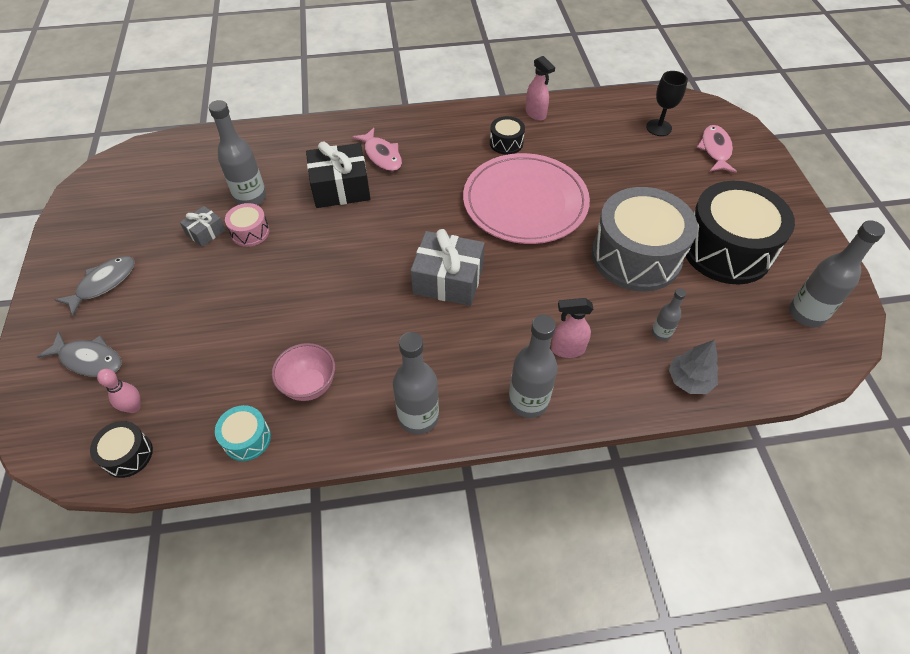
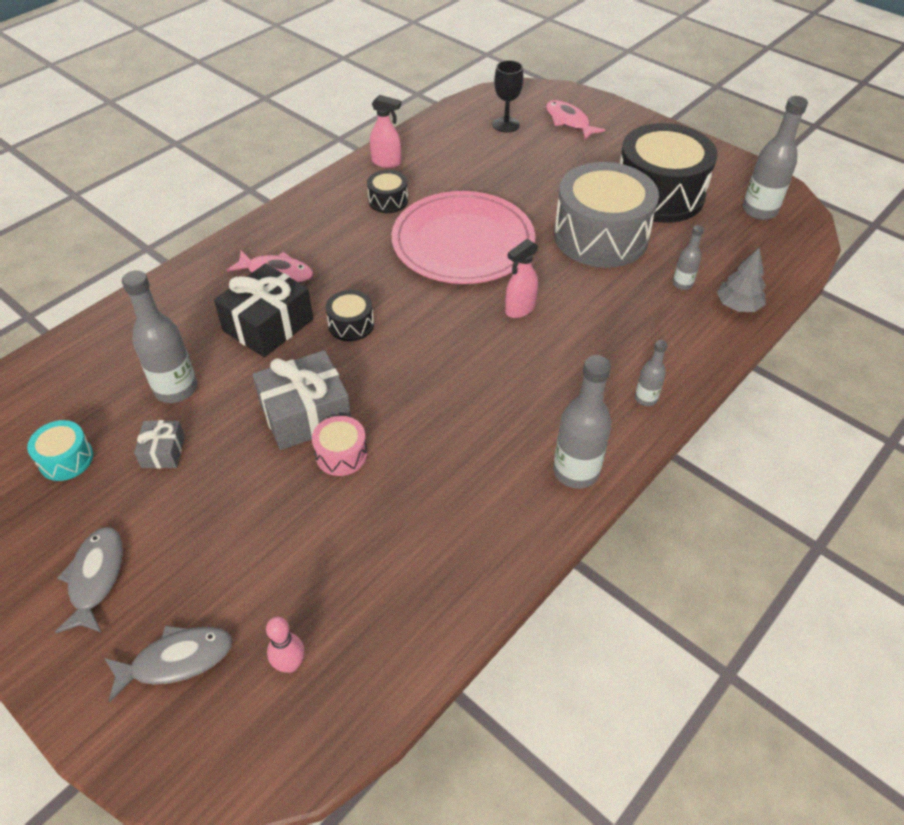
camera: 40 degrees left, 5 degrees down
(128, 455) = (339, 709): black drum -> black drum (351, 325)
(247, 439) = (445, 602): turquoise drum -> turquoise drum (66, 459)
(250, 232) = (216, 421): pink drum -> pink drum (341, 454)
(309, 385) = (449, 515): pink bowl -> none
(448, 280) = (470, 345): grey gift -> grey gift (306, 414)
(528, 401) = (646, 398): grey bottle -> grey bottle, size x0.53
(567, 349) = (630, 339): pink spray bottle -> pink spray bottle (519, 309)

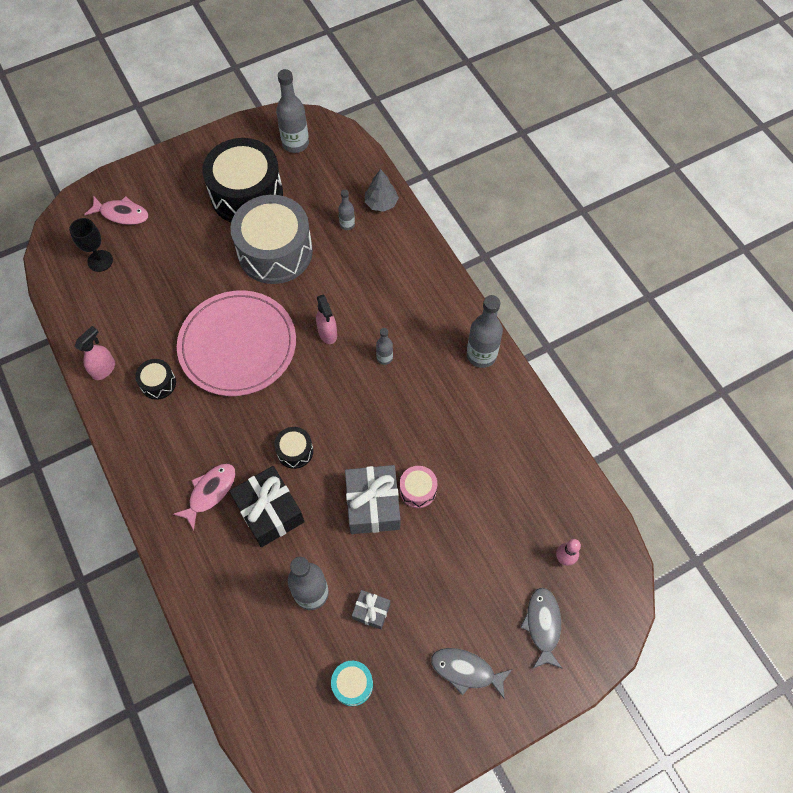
camera: 70 degrees left, 15 degrees up
(569, 121) = (122, 214): pink fish -> pink fish turned 150 degrees counterclockwise
(646, 398) = (439, 292): grey bottle -> grey bottle (384, 358)

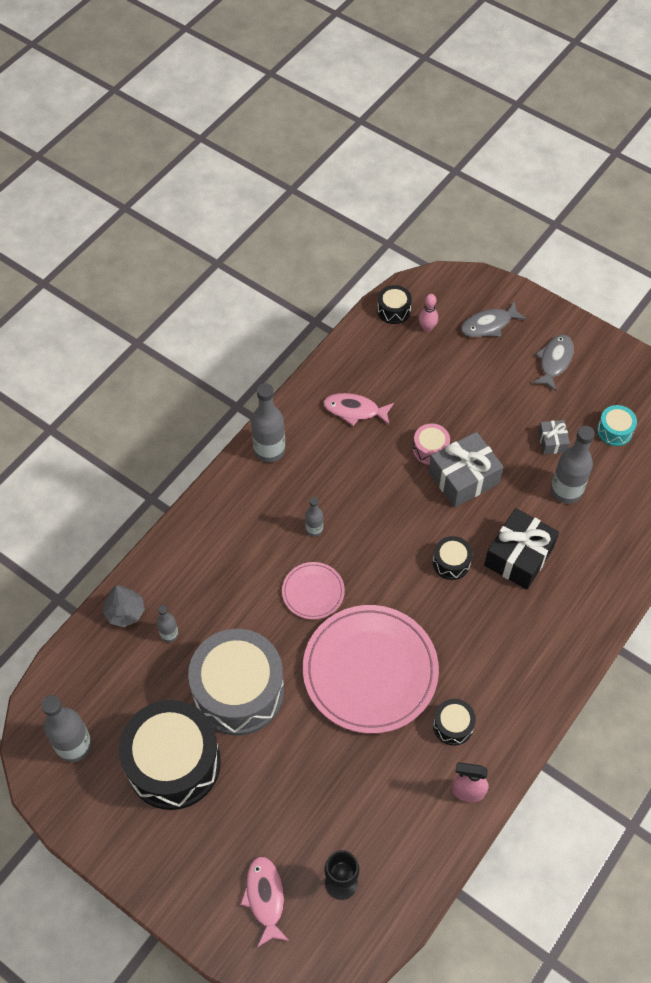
camera: 115 degrees left, 5 degrees down
(210, 492) = (531, 615): pink fish -> pink fish (354, 410)
(327, 333) = (313, 592): pink spray bottle -> pink plate
(466, 671) = (554, 361): grey fish -> grey fish turned 150 degrees counterclockwise
(600, 535) = (393, 310): none -> black drum

